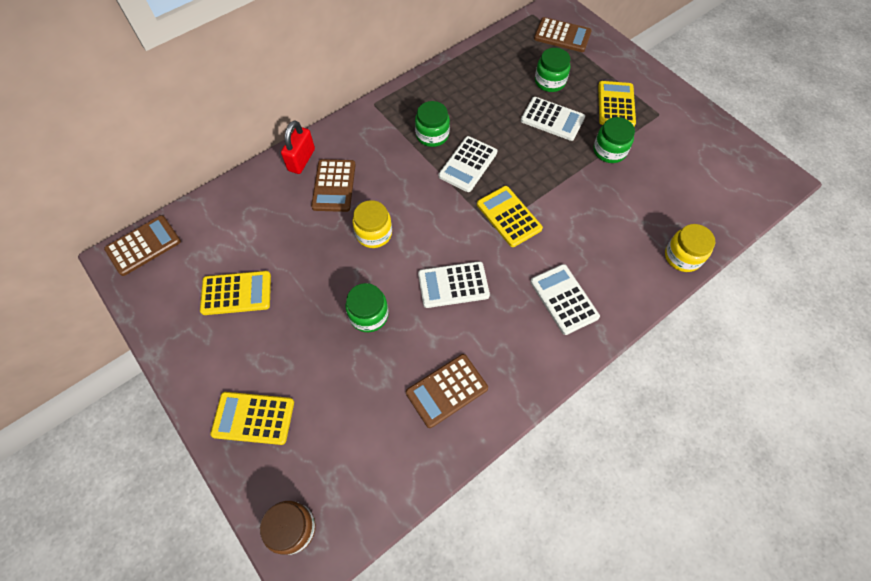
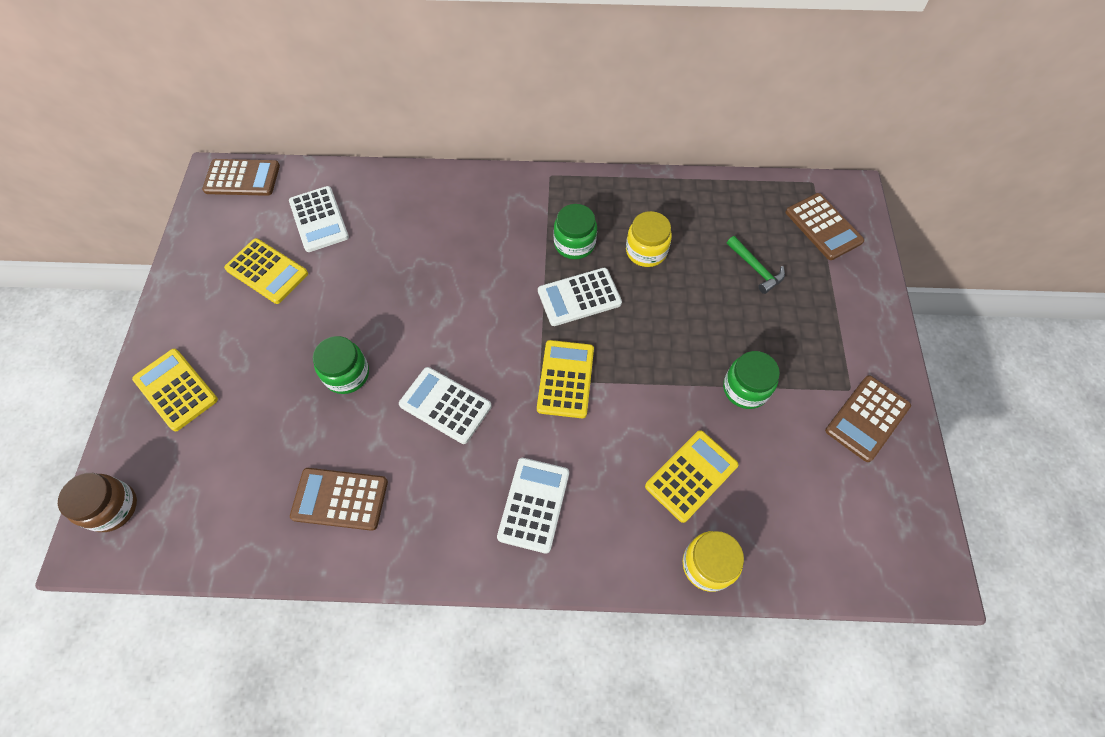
camera: 40 degrees right, 0 degrees up
(301, 160) = (433, 187): red padlock -> none
(334, 186) = (436, 231): brown calculator -> brown calculator (867, 418)
(374, 233) = (426, 301): yellow jar -> yellow jar (646, 251)
(550, 81) = (755, 268): green jar -> green hammer
(552, 119) = (716, 311): white calculator -> white calculator (319, 219)
(616, 104) = (807, 343): yellow calculator -> yellow calculator (691, 476)

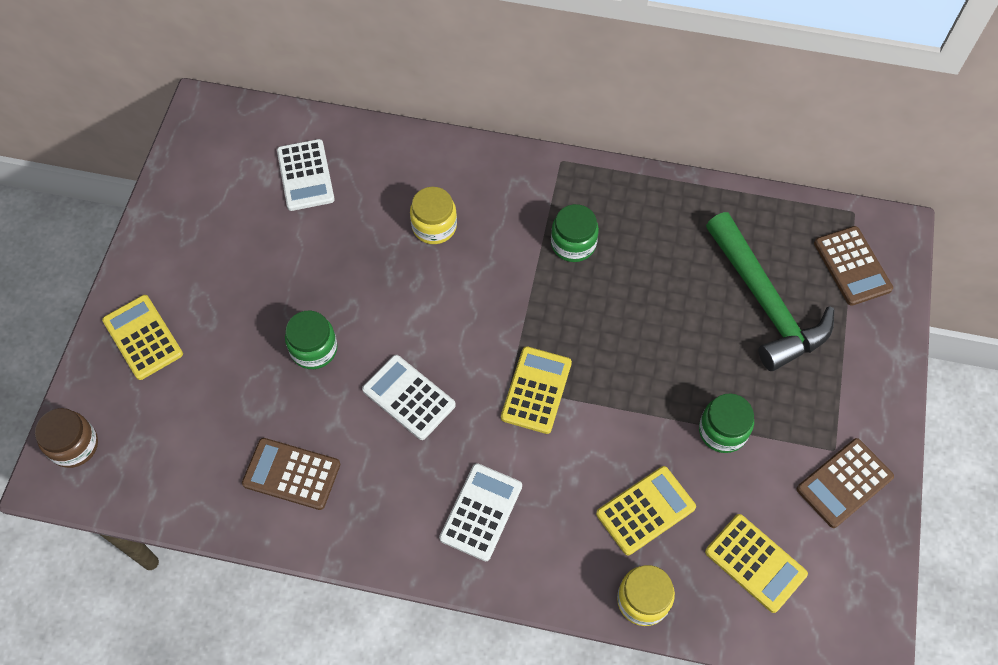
camera: 10 degrees right, 0 degrees up
(242, 178) = (230, 116): brown calculator -> none
(267, 271) = (245, 226): yellow calculator -> yellow calculator (755, 563)
(579, 297) = (567, 304): white calculator -> none
(646, 251) = (649, 264): yellow jar -> yellow jar (434, 226)
(755, 268) = (765, 302): green hammer -> green hammer, size x2.28

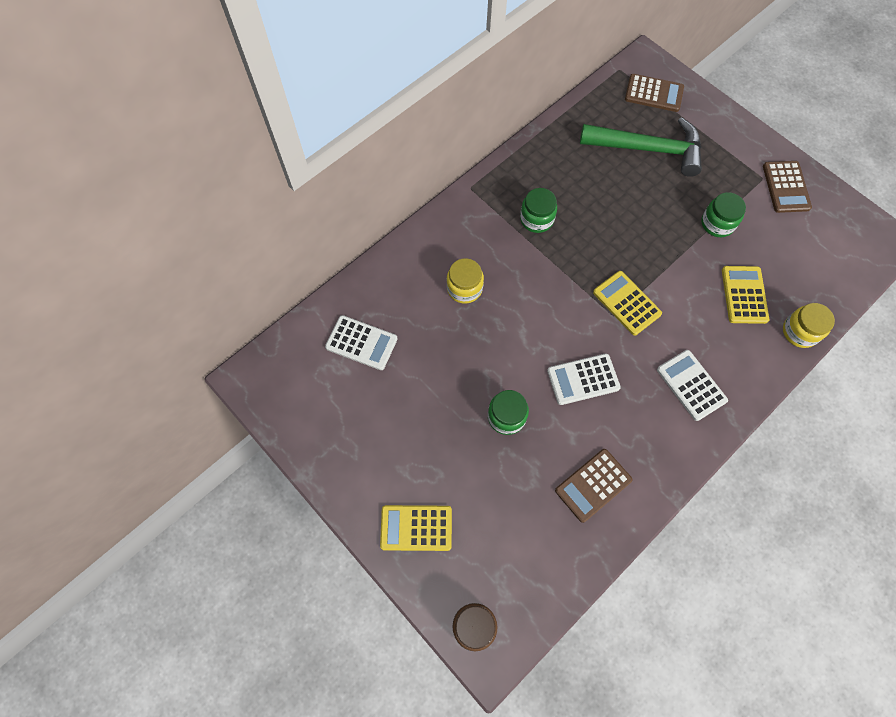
camera: 55 degrees left, 5 degrees up
(755, 563) = (809, 261): yellow calculator -> none

